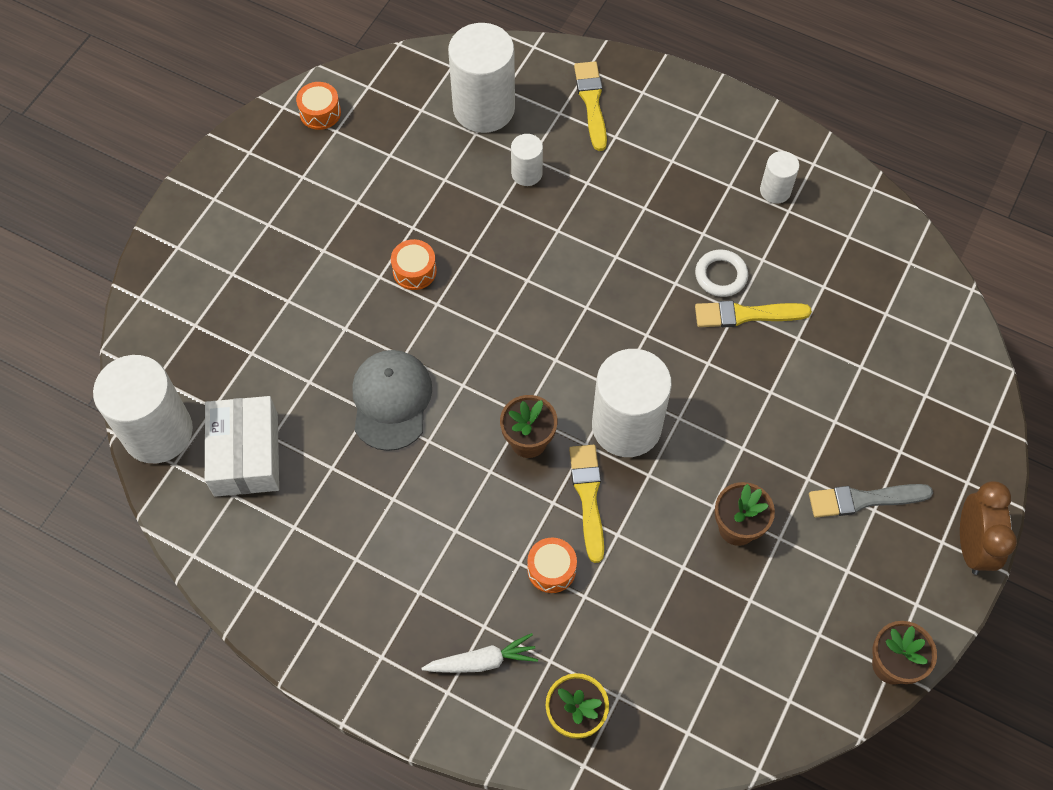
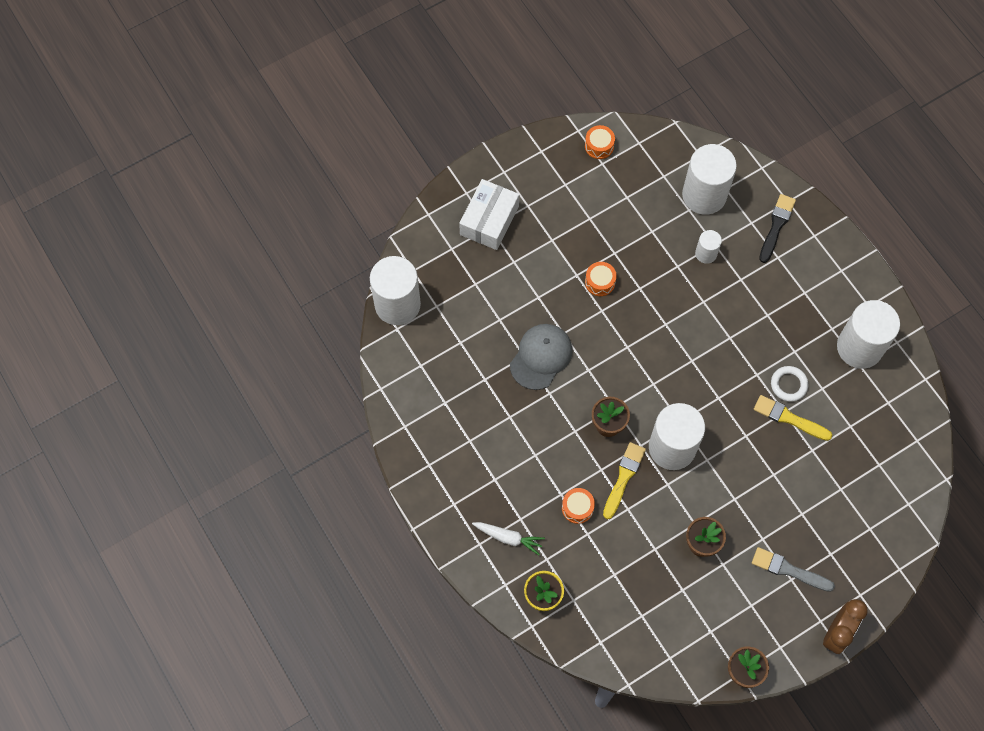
camera: 30 degrees right, 5 degrees up
(246, 454) = (440, 345): white box -> white box (489, 220)
(591, 102) = (776, 226): yellow brush -> black brush
(775, 190) = (859, 347): white cylinder -> white cylinder, size x2.05

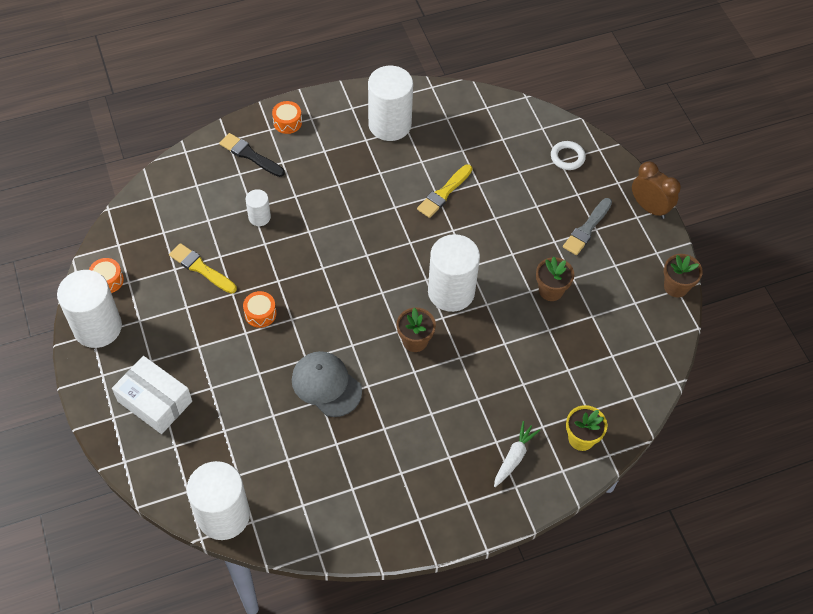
camera: 80 degrees left, 10 degrees down
(577, 508) = (495, 387): orange drum -> orange drum (287, 122)
(623, 478) = (472, 339): yellow brush -> yellow brush (201, 268)
(704, 195) = (197, 204): white cylinder -> white cylinder (97, 327)
(788, 385) = (411, 185): white ring -> white ring (567, 157)

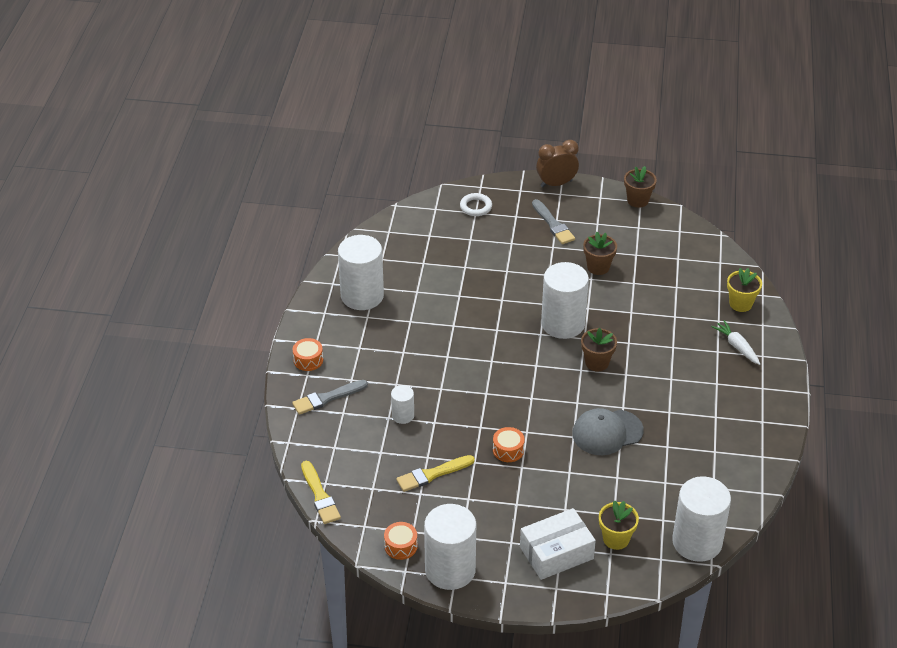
camera: 60 degrees left, 15 degrees down
(194, 443) = (616, 539): none -> yellow flower pot
(250, 155) = (327, 398): black brush -> grey brush
(444, 193) = (460, 290): yellow brush -> yellow brush (320, 495)

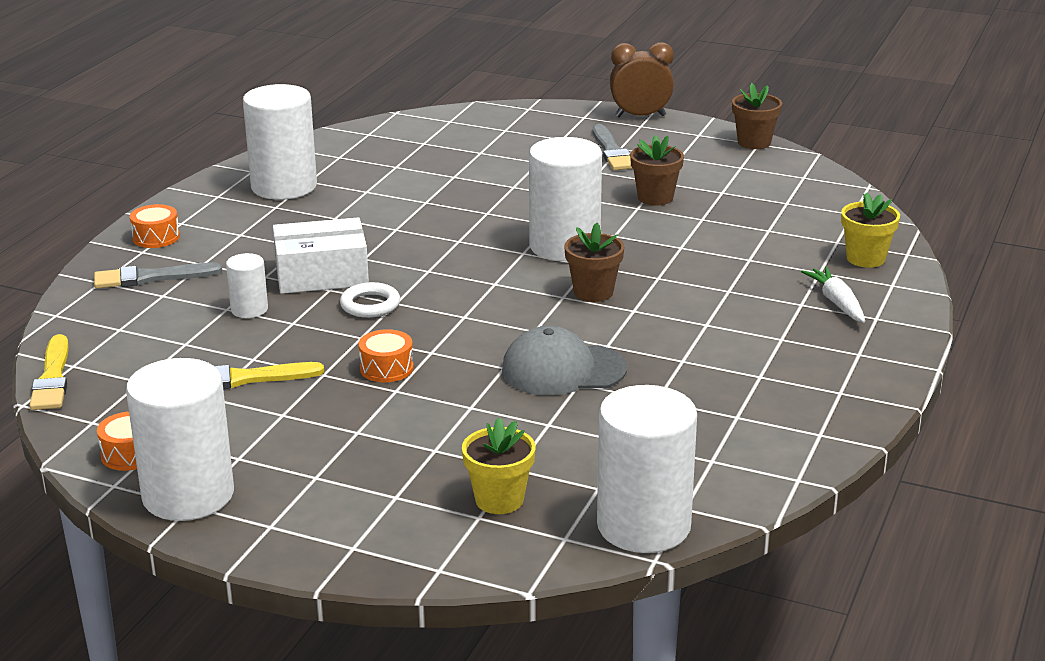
camera: 15 degrees right, 15 degrees down
(476, 207) = (509, 125): white ring -> white ring (370, 305)
(556, 553) = (383, 502): white box -> white box (321, 274)

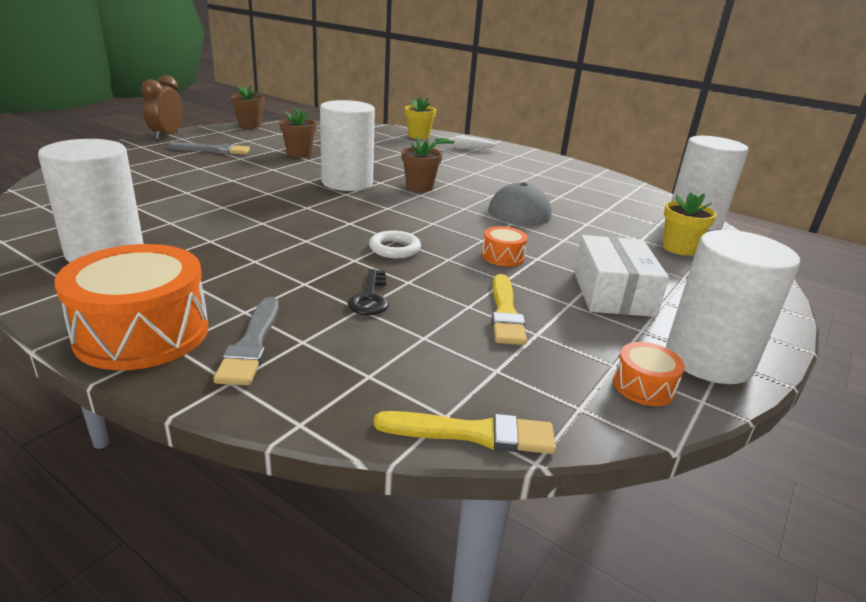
camera: 80 degrees left, 0 degrees up
(156, 237) = (142, 333): orange drum -> orange drum, size x2.12
(249, 309) = (370, 297): white cylinder -> black key
(321, 274) = (323, 259): white box -> white box (613, 293)

